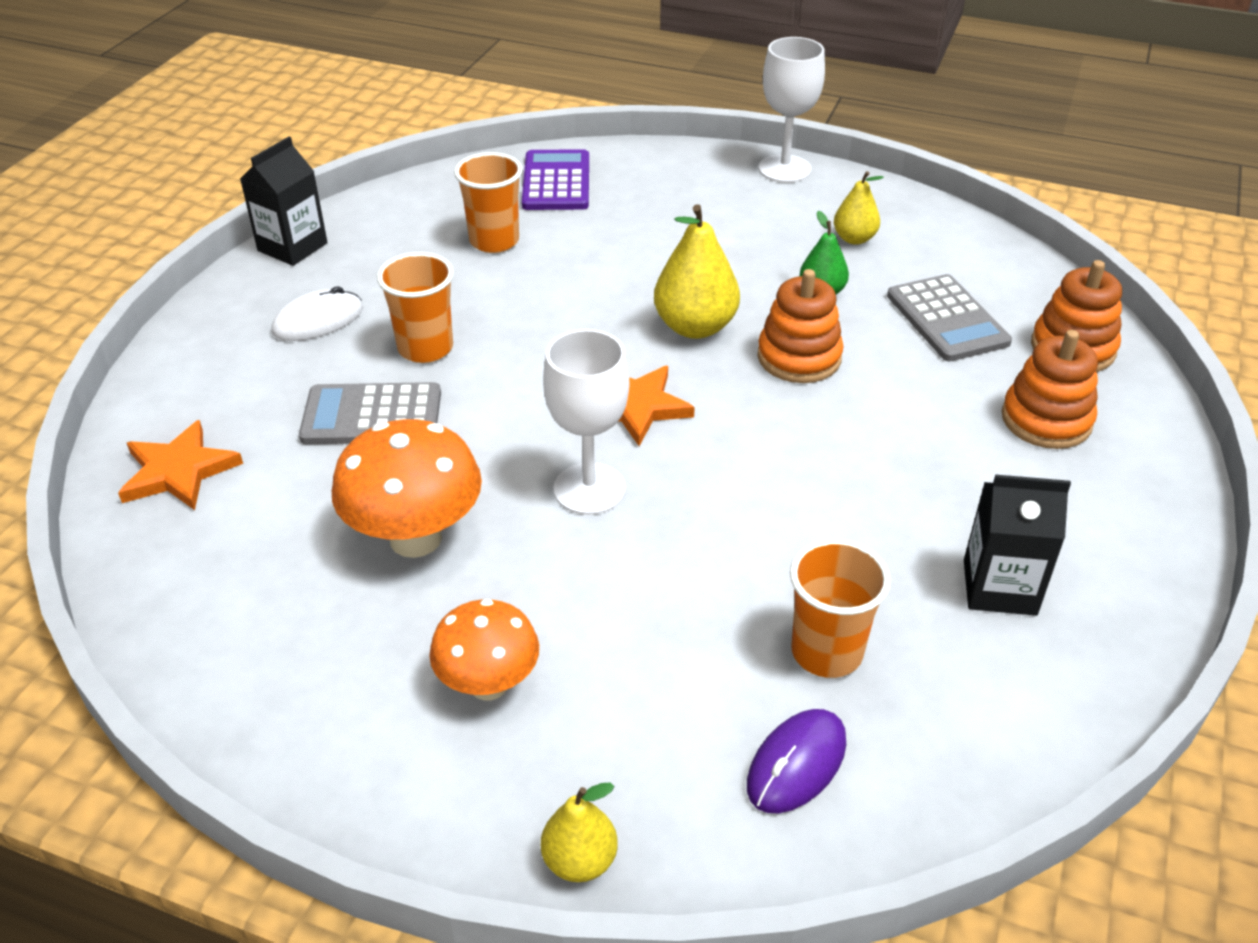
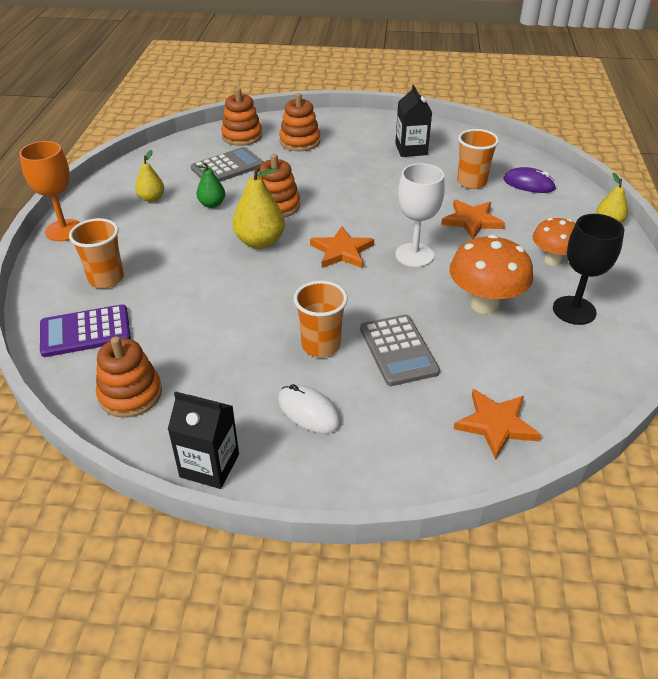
camera: 105 degrees left, 0 degrees up
(334, 654) = (574, 310): none -> black goblet
(431, 206) = (130, 394): none -> orange stacking toy
(494, 241) = (179, 345): orange cup -> orange cup (106, 279)
(670, 602) = (472, 221): none -> orange star
(784, 169) = (64, 230): white goblet -> orange goblet

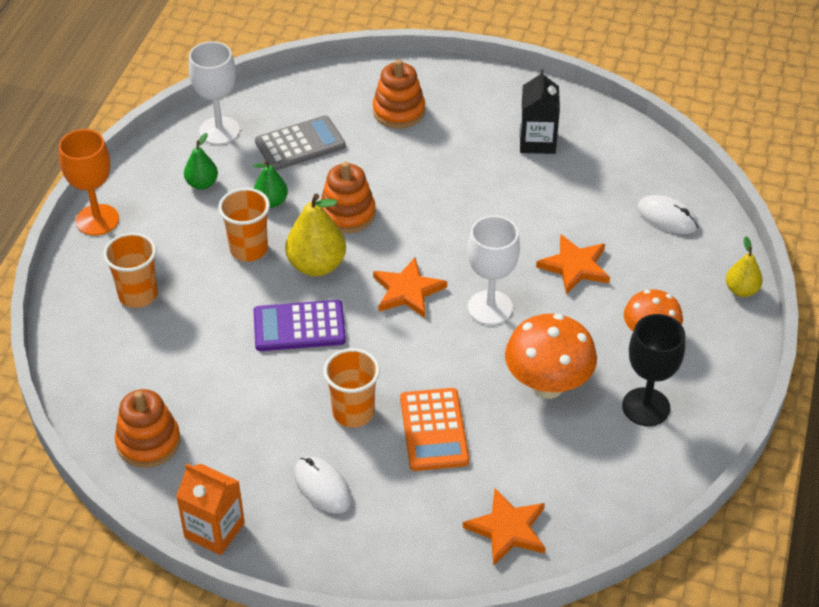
camera: 10 degrees right, 5 degrees up
(85, 331) = (110, 361): purple calculator -> purple calculator (299, 326)
(152, 198) = (202, 184): yellow pear -> green pear
(160, 165) = (219, 131): none -> white goblet
(209, 465) = (214, 530): black carton -> orange carton
(242, 136) = (327, 93): orange stacking toy -> none
(398, 350) = (434, 430): grey calculator -> orange calculator
(471, 182) = (596, 206): orange cup -> orange cup (249, 249)
(529, 184) = (667, 217): purple mouse -> white mouse

